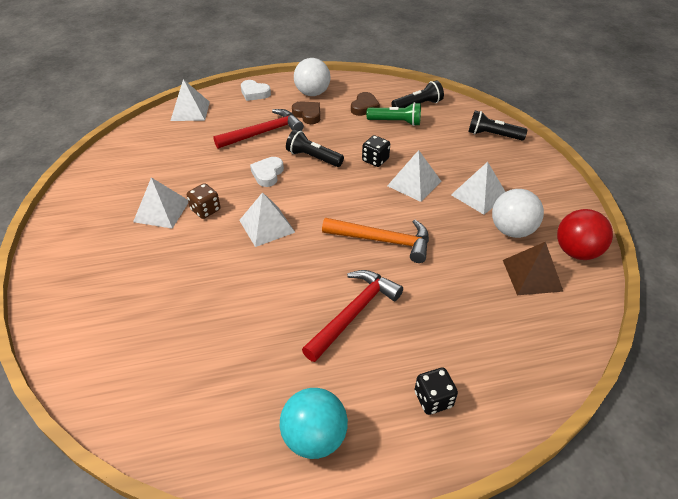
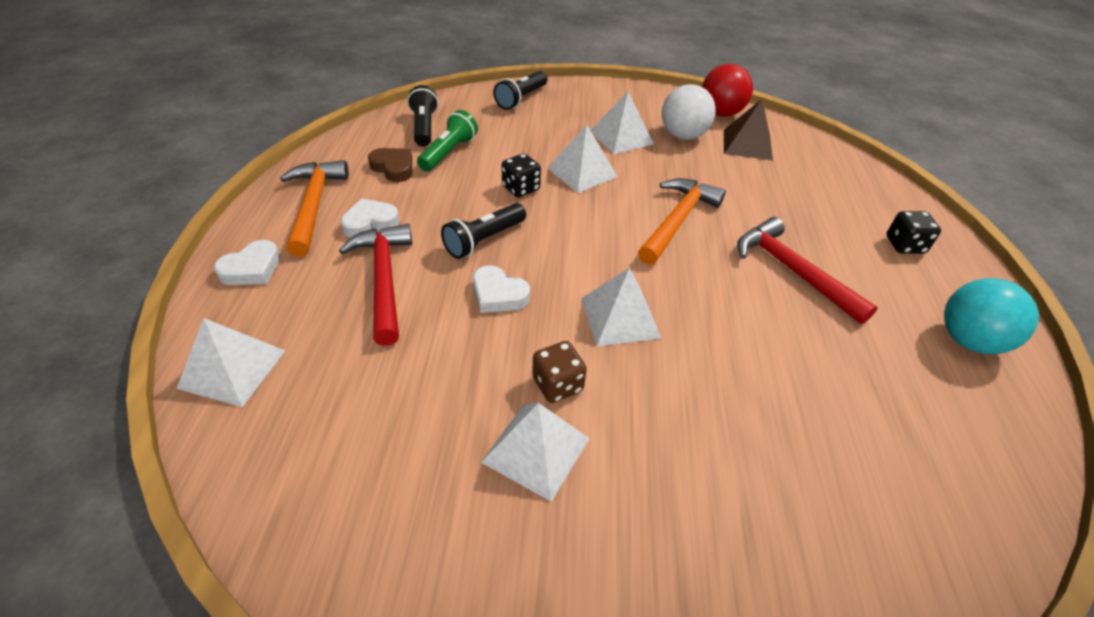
camera: 75 degrees left, 0 degrees up
(308, 115) = (370, 223): brown heart -> white heart
(312, 93) = (314, 205): white ball -> orange hammer

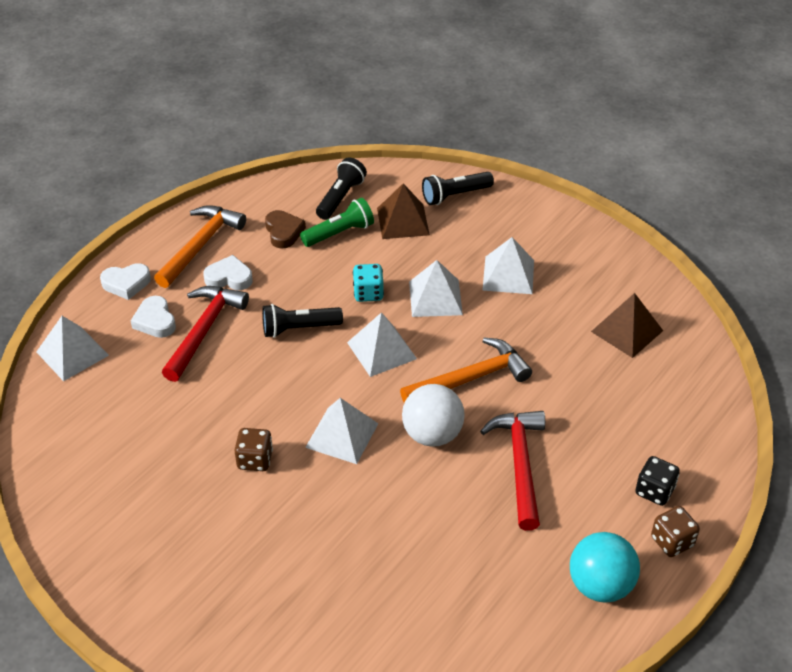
camera: 35 degrees right, 0 degrees up
(496, 128) = (403, 221): none -> brown pyramid
(498, 294) = (272, 378): white heart -> white heart (155, 321)
(521, 188) = (368, 293): black dice -> turquoise dice
(536, 450) = (206, 492): white pyramid -> white pyramid (382, 350)
(683, 136) = (571, 296): white ball -> white ball (432, 434)
(720, 113) = (641, 285): red ball -> none
(964, 277) = (672, 541): none -> brown dice

